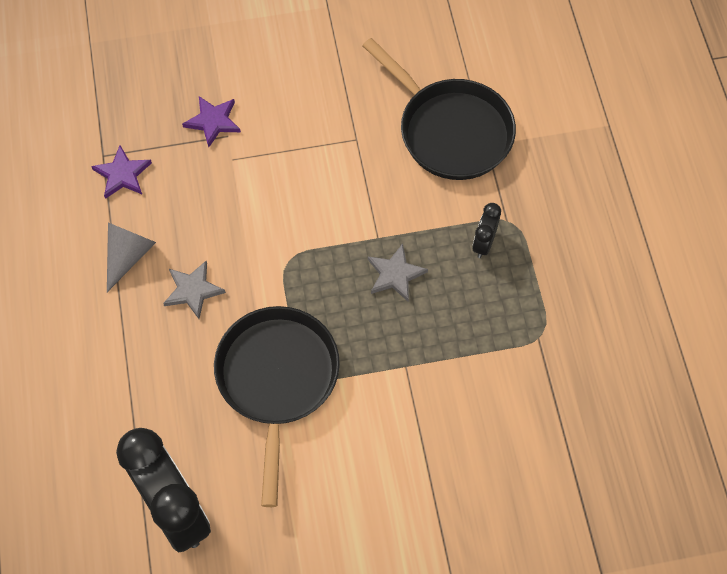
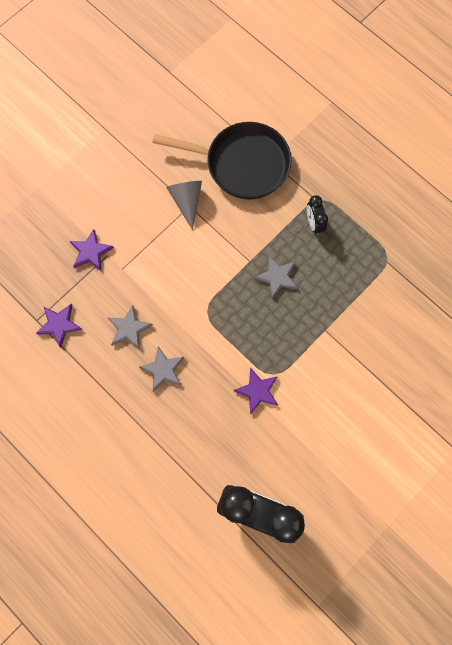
camera: 35 degrees left, 10 degrees up
(128, 255) = (105, 375): grey cone -> grey cone (187, 201)
(191, 225) = (129, 328): none -> grey star
(277, 381) = (257, 391): black pan -> purple star

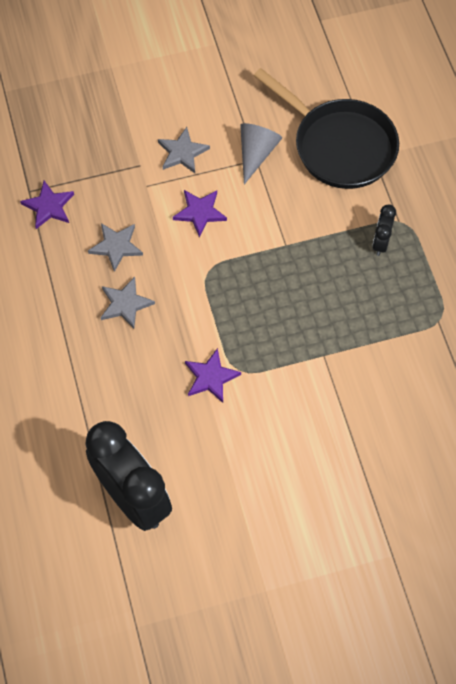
camera: 30 degrees right, 10 degrees down
(90, 252) = (125, 153): purple star -> purple star (200, 212)
(277, 277) = (305, 276): grey star -> grey star (182, 152)

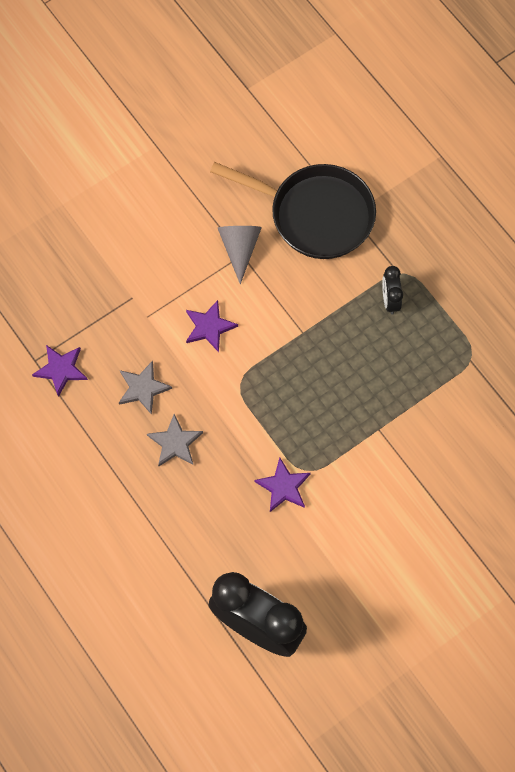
camera: 20 degrees left, 5 degrees up
(182, 152) = (168, 271): grey star -> none

